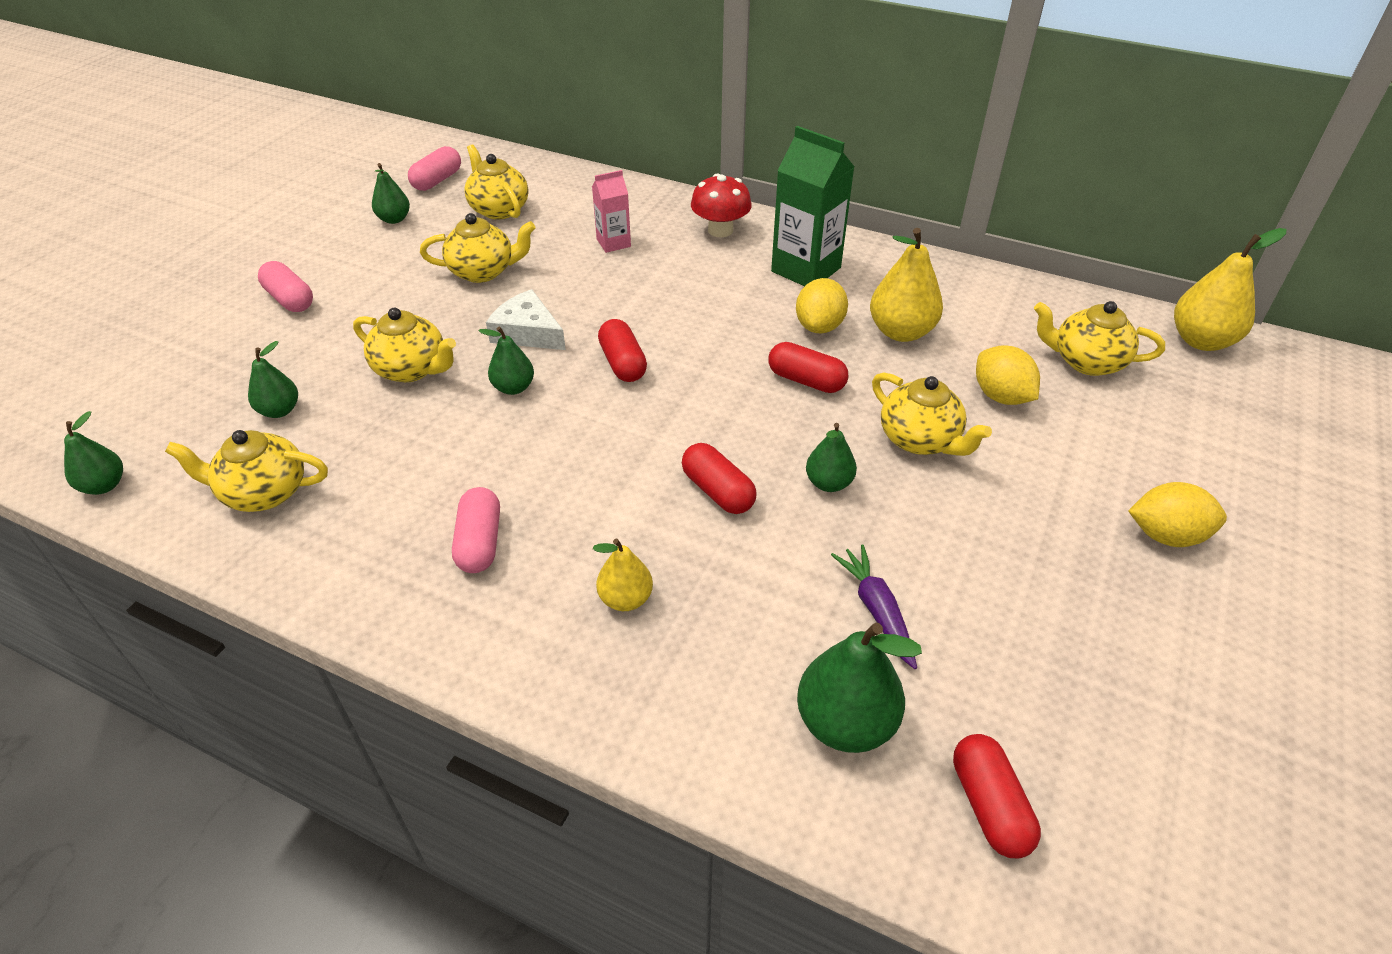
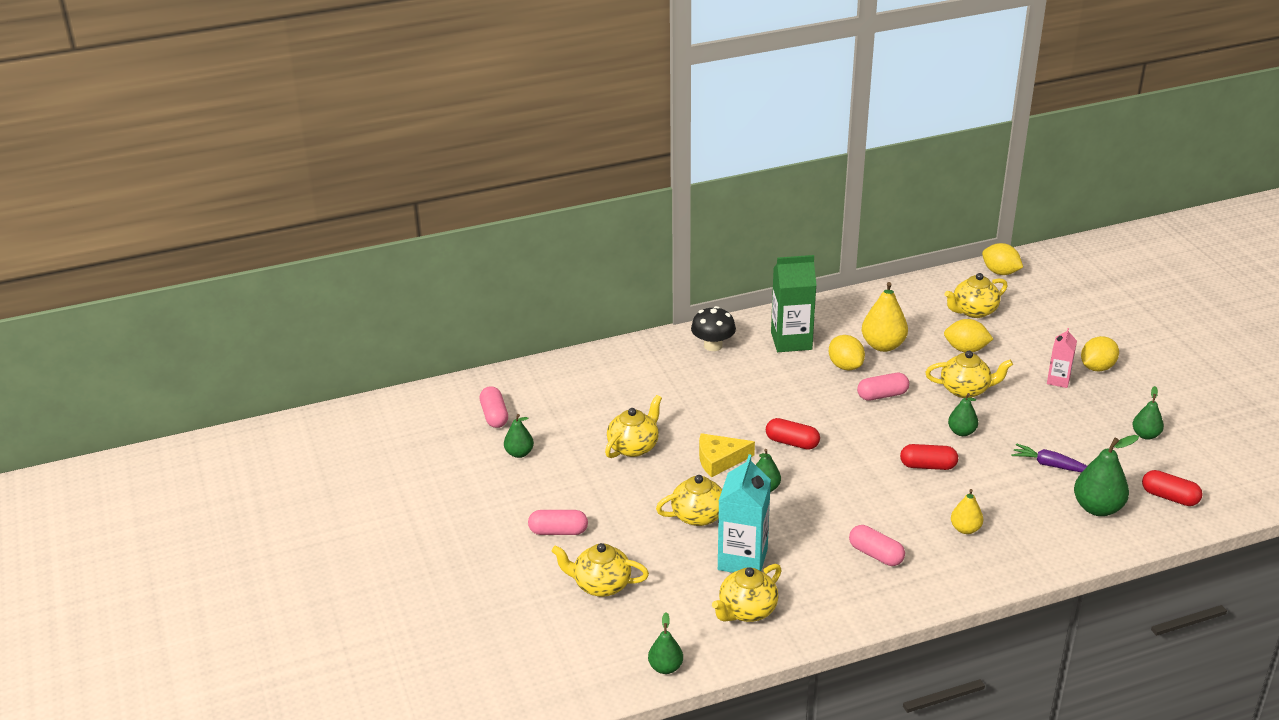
camera: 45 degrees left, 10 degrees down
(279, 410) = (676, 578): green pear -> green pear (1145, 435)
(361, 439) = (742, 559): none -> turquoise carton
(499, 209) = (569, 409): yellow teapot -> yellow teapot (601, 585)
(527, 332) = (719, 460): white cheese -> yellow cheese
(613, 243) = (671, 387): pink carton -> pink carton (1058, 380)
(720, 230) = (713, 345): red mushroom -> black mushroom
(806, 380) = (882, 395): red capsule -> pink capsule
(1201, 340) = (1000, 272): yellow pear -> yellow lemon

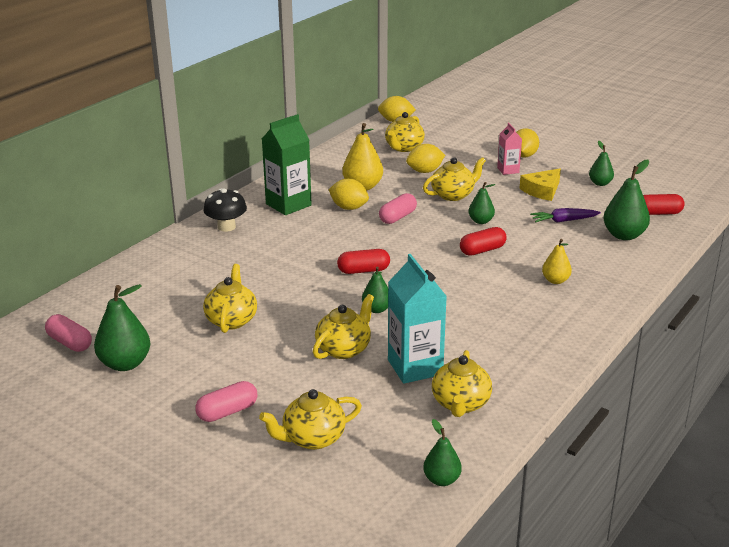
camera: 35 degrees left, 5 degrees down
(519, 453) = (125, 364): green pear -> green pear, size x1.67
(719, 460) = (317, 303): yellow cheese -> yellow cheese (542, 190)
(876, 554) = (513, 322): pink capsule -> none

